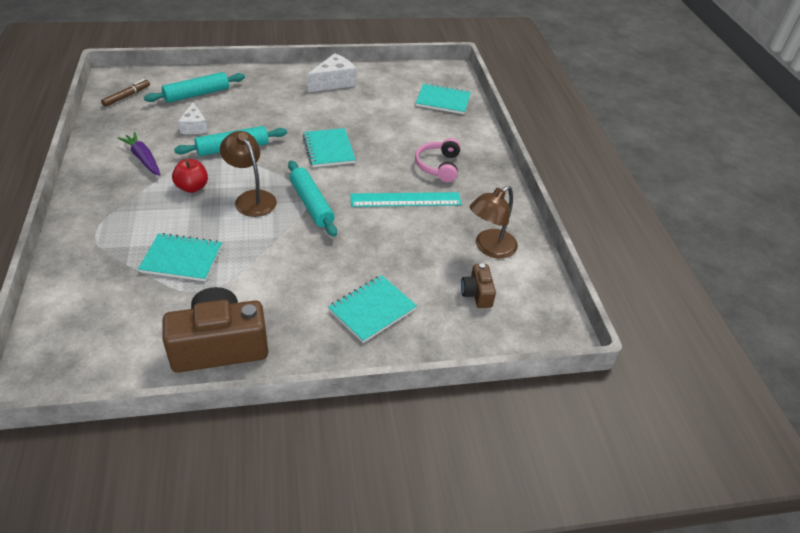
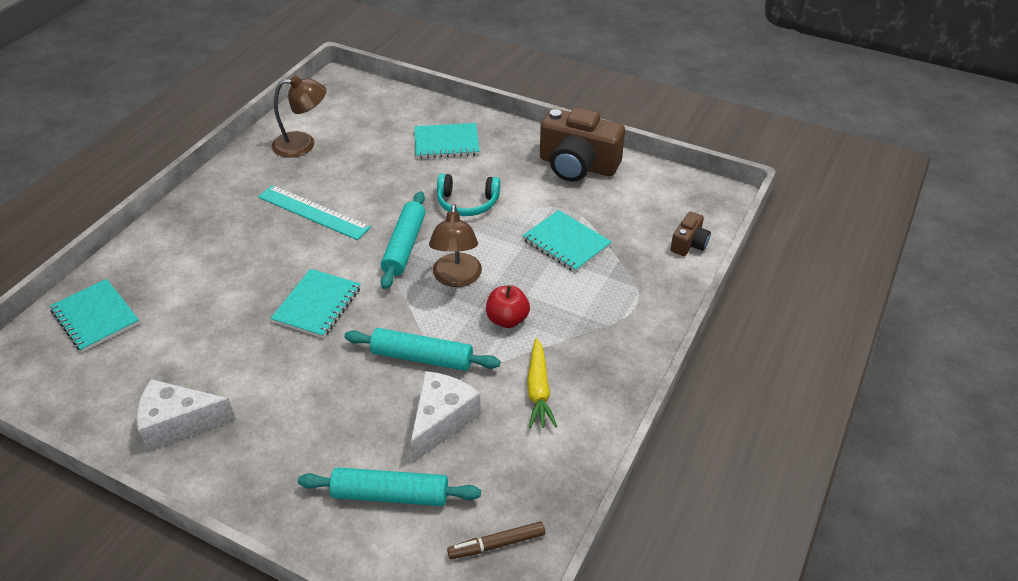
camera: 140 degrees left, 0 degrees up
(143, 159) = (538, 390): purple carrot -> yellow carrot
(194, 127) = (441, 420): white cheese -> white cheese, size x1.51
(295, 257) = (467, 203): none -> turquoise headphones
(438, 166) = (234, 232): pink headphones -> none
(477, 294) = (359, 121): brown camera -> brown camera (689, 244)

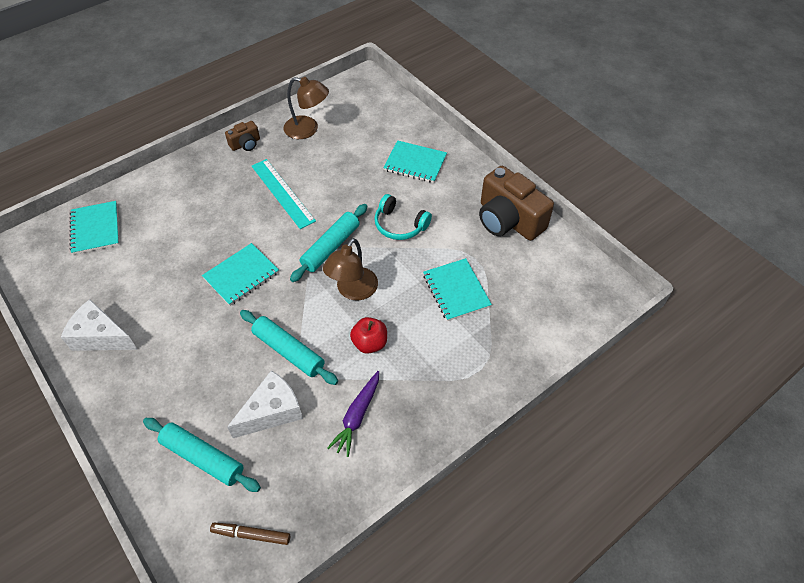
camera: 25 degrees right, 10 degrees up
(538, 390) = (357, 416): yellow carrot -> purple carrot
(689, 244) = (558, 330): brown camera -> brown camera (245, 144)

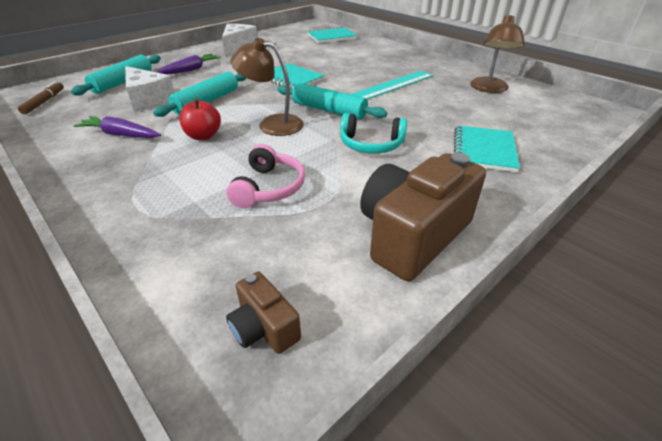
camera: 85 degrees right, 15 degrees down
(179, 383) = (190, 70): none -> purple carrot
(245, 144) = (446, 67): brown camera -> brown camera (264, 327)
(399, 225) = (371, 144): turquoise headphones -> turquoise headphones turned 105 degrees counterclockwise
(456, 290) = (269, 187): turquoise notebook -> pink headphones

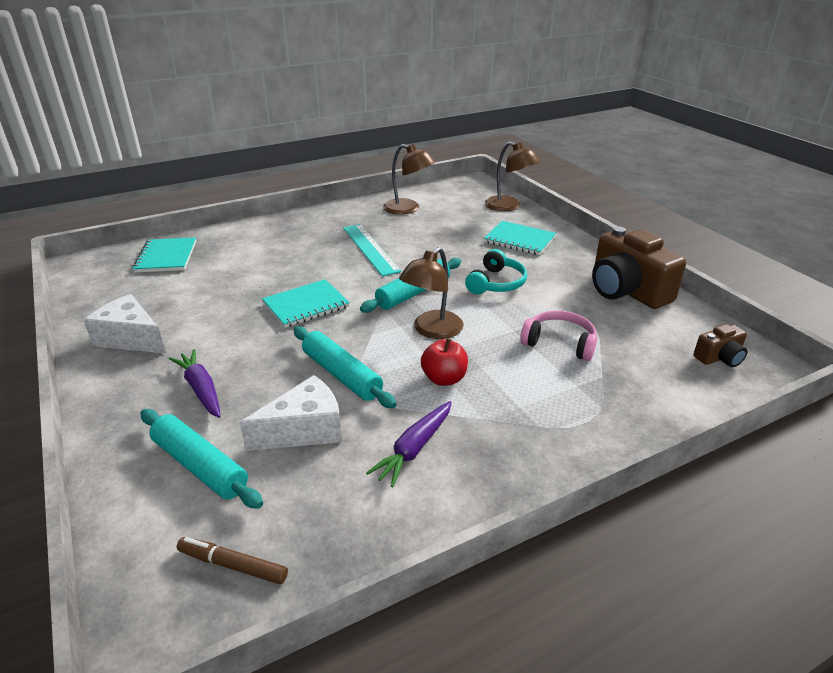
camera: 75 degrees left, 5 degrees down
(568, 137) = (509, 206): none -> brown lamp

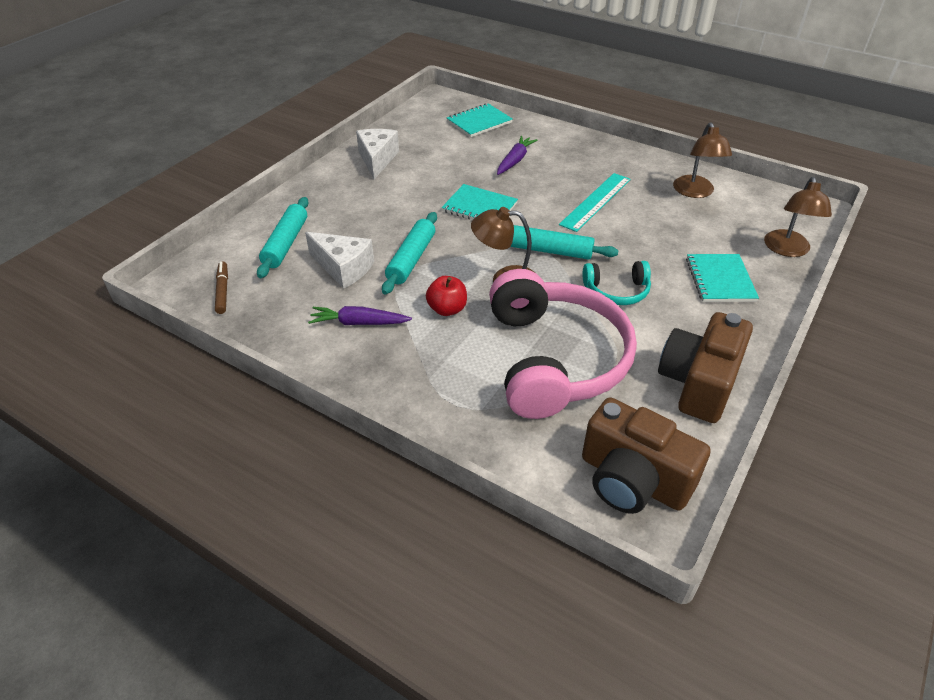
camera: 60 degrees right, 10 degrees up
(201, 389) = (350, 210): purple carrot -> purple carrot (515, 160)
(559, 343) = (554, 359): pink headphones -> pink headphones, size x2.20
(719, 358) = (633, 480): brown camera -> brown camera, size x2.07

